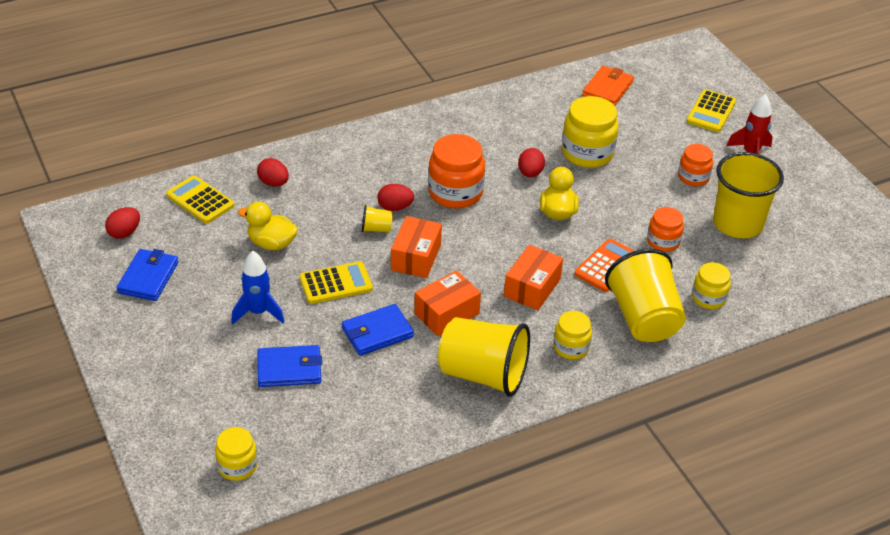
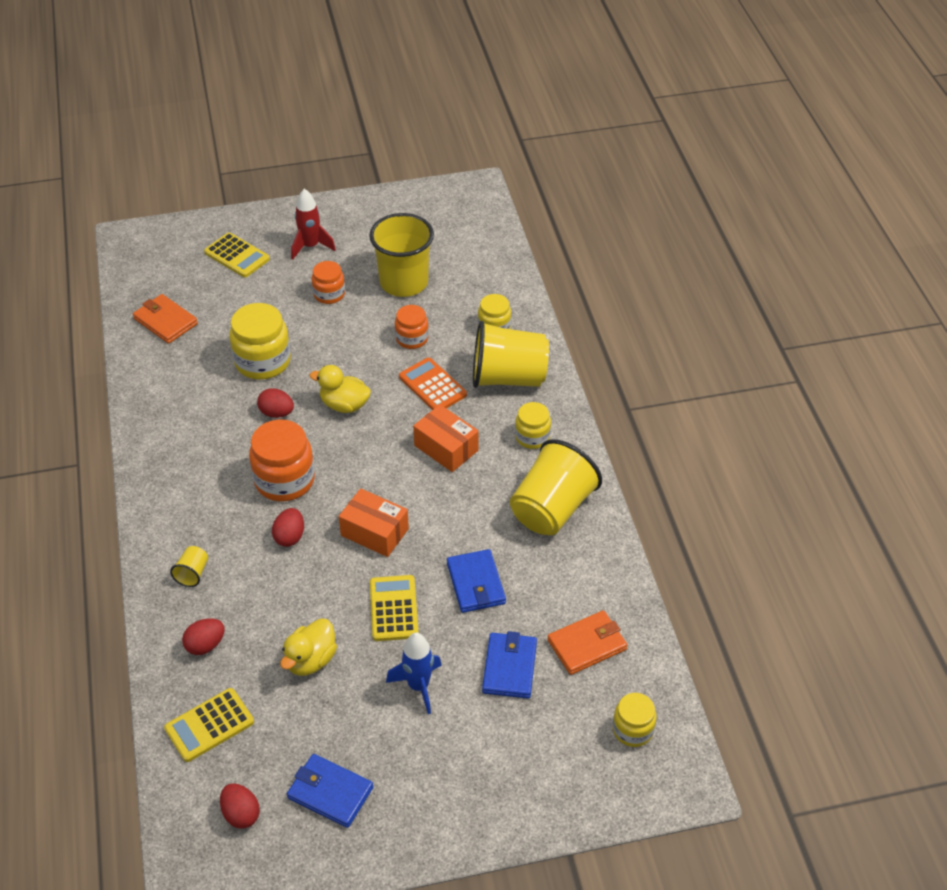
camera: 75 degrees left, 5 degrees up
(327, 421) = (587, 645): none -> orange wallet
(376, 229) = (319, 559): yellow cup -> yellow cup (192, 573)
(446, 313) = (463, 522): orange box -> none

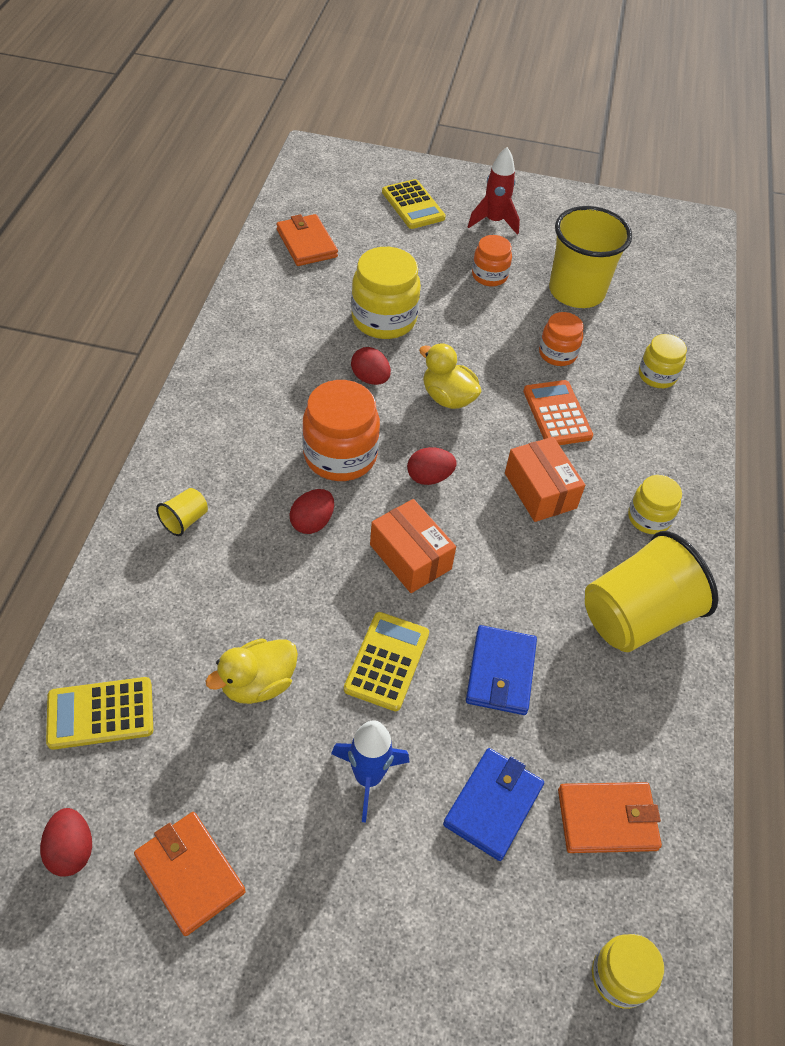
camera: 20 degrees right, 5 degrees up
(205, 645) = (151, 611): red egg -> red egg (429, 477)
(330, 793) = (190, 874): blue wallet -> orange wallet
(508, 377) = (649, 437): yellow cup -> none

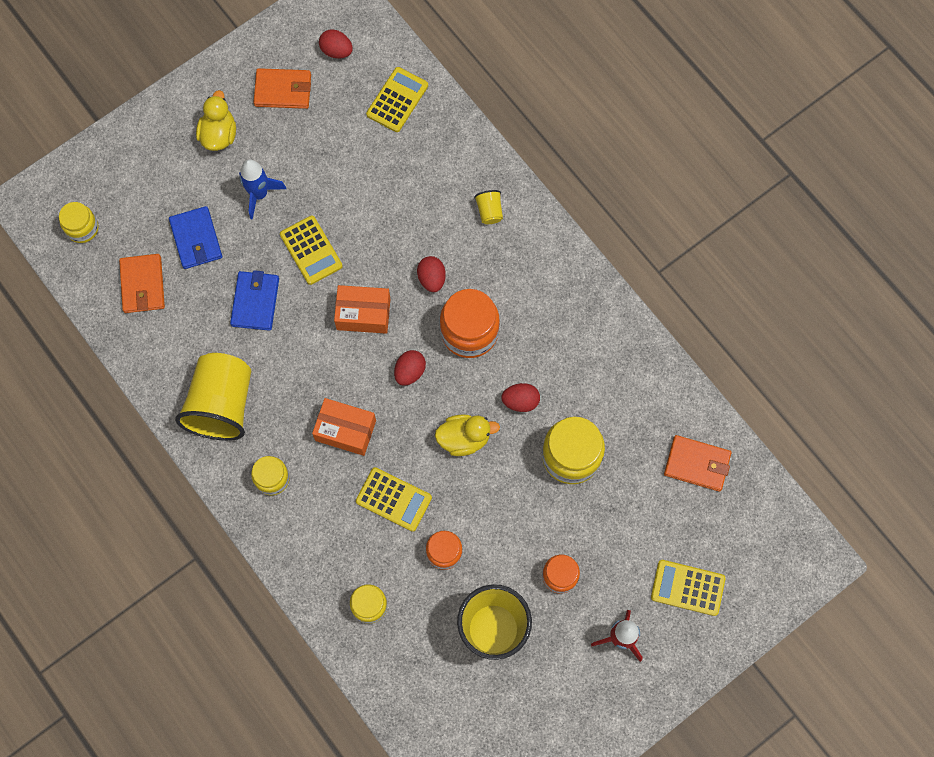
camera: 135 degrees right, 20 degrees up
(258, 683) = (352, 180): yellow duck -> yellow duck (219, 135)
(501, 672) = (255, 302): blue wallet -> blue wallet turned 45 degrees clockwise
(557, 414) = (393, 499): orange calculator -> yellow calculator
(607, 819) = (143, 285): orange wallet -> orange wallet turned 45 degrees counterclockwise

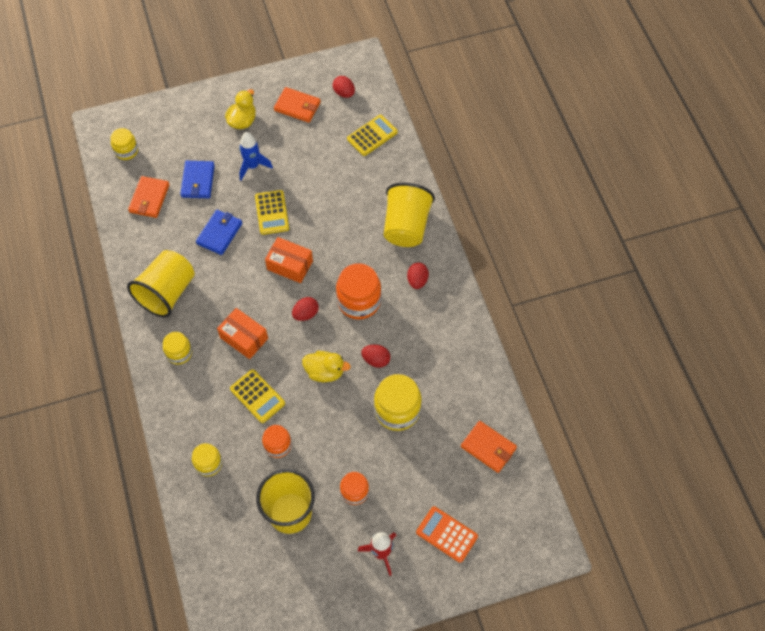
camera: 20 degrees right, 10 degrees down
(432, 279) = (347, 257): red egg -> red egg (417, 280)
(489, 211) = (406, 226): yellow cup -> yellow cup, size x2.40
(687, 587) = (447, 534): yellow calculator -> orange calculator

